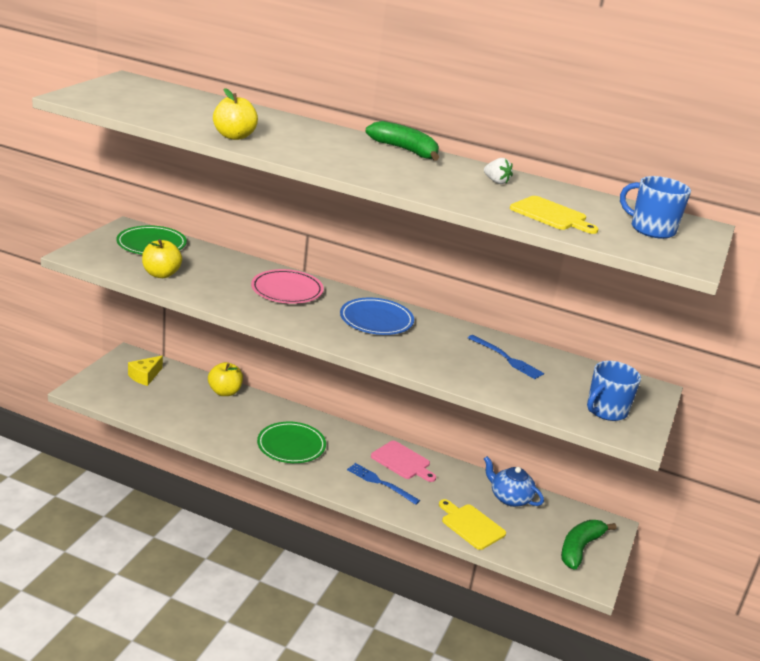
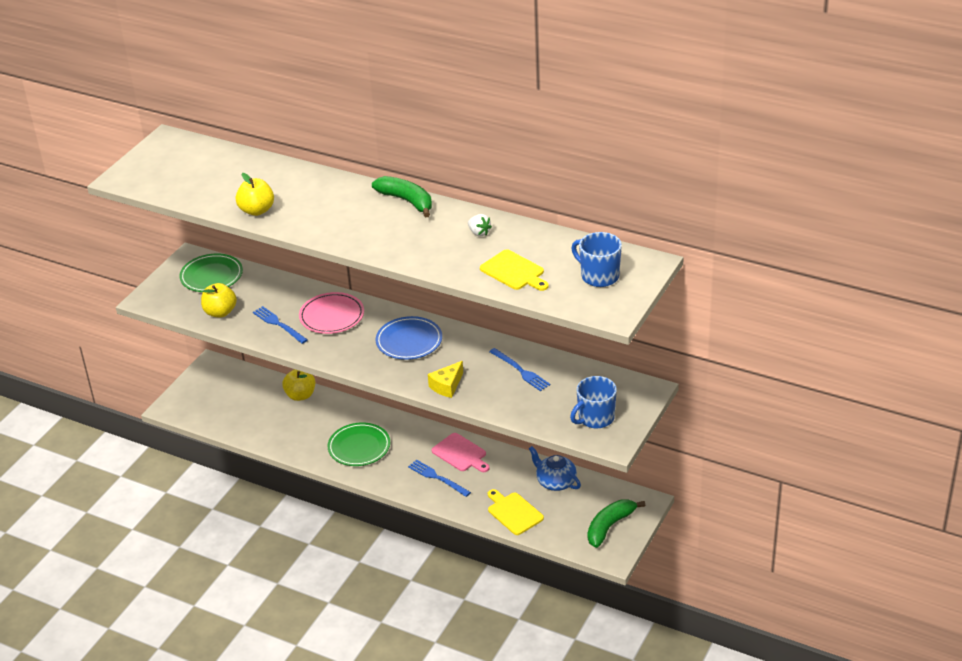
camera: 10 degrees right, 10 degrees up
(145, 376) = (227, 386): yellow cheese -> yellow cheese (447, 386)
(227, 291) = (278, 324): none -> blue fork

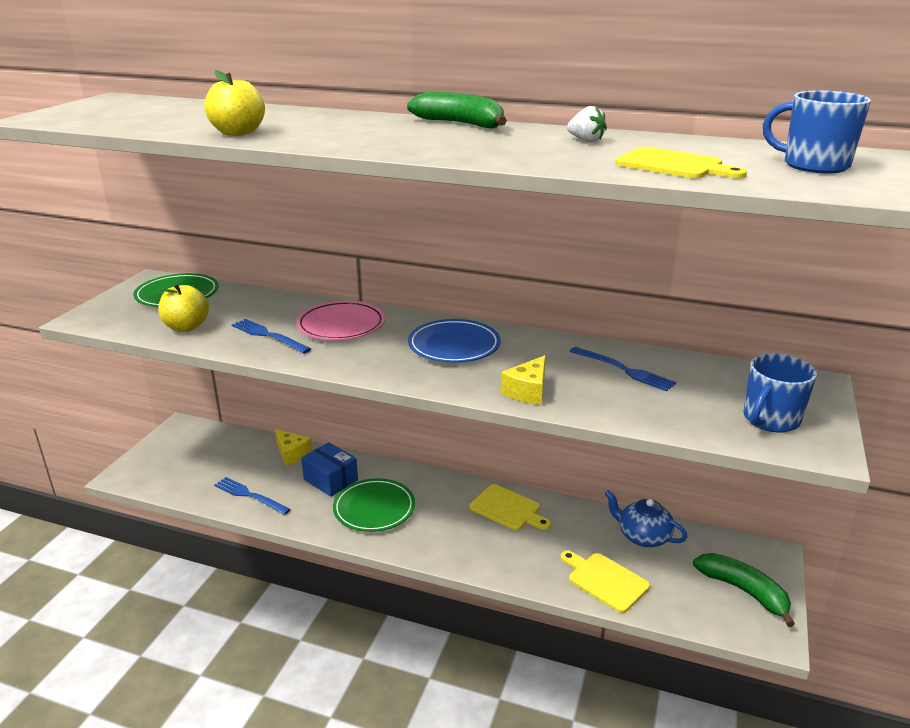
camera: 10 degrees left, 10 degrees down
(300, 395) = (292, 454): yellow apple -> yellow cheese
(329, 421) = (330, 480): none -> blue box
(437, 477) = (486, 540): blue fork -> blue fork (249, 495)
(460, 454) = (507, 509): pink cutting board -> yellow cutting board
(609, 526) = (744, 591): green banana -> green banana turned 105 degrees clockwise

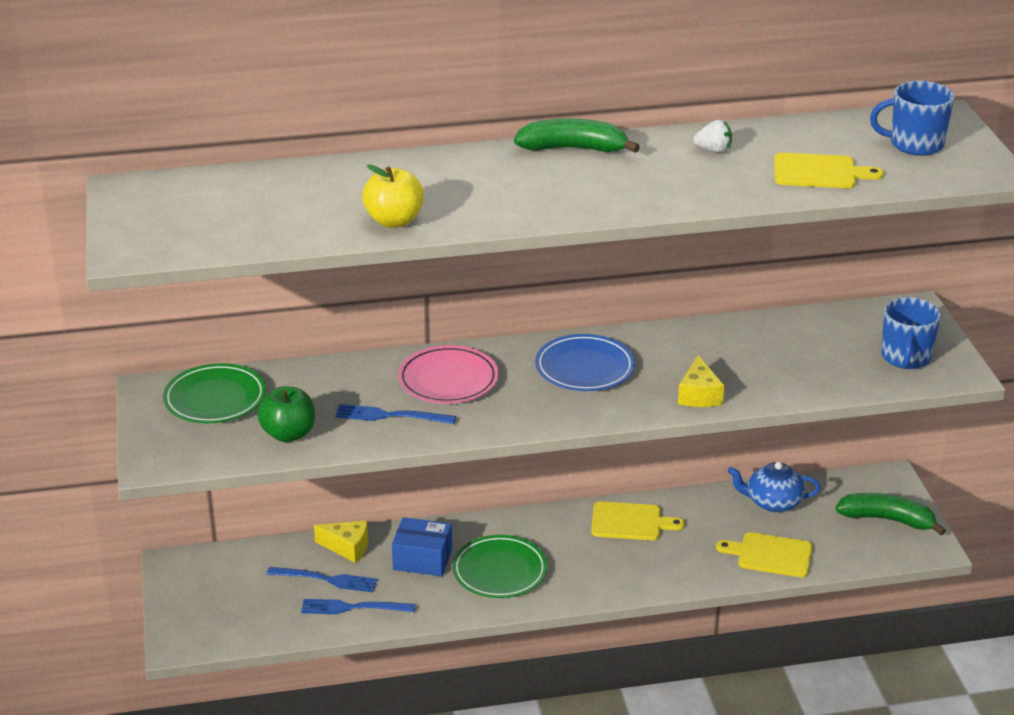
camera: 30 degrees left, 5 degrees up
(186, 327) = (288, 434): yellow apple -> green apple
(624, 370) = (757, 345): blue fork -> blue fork (326, 579)

